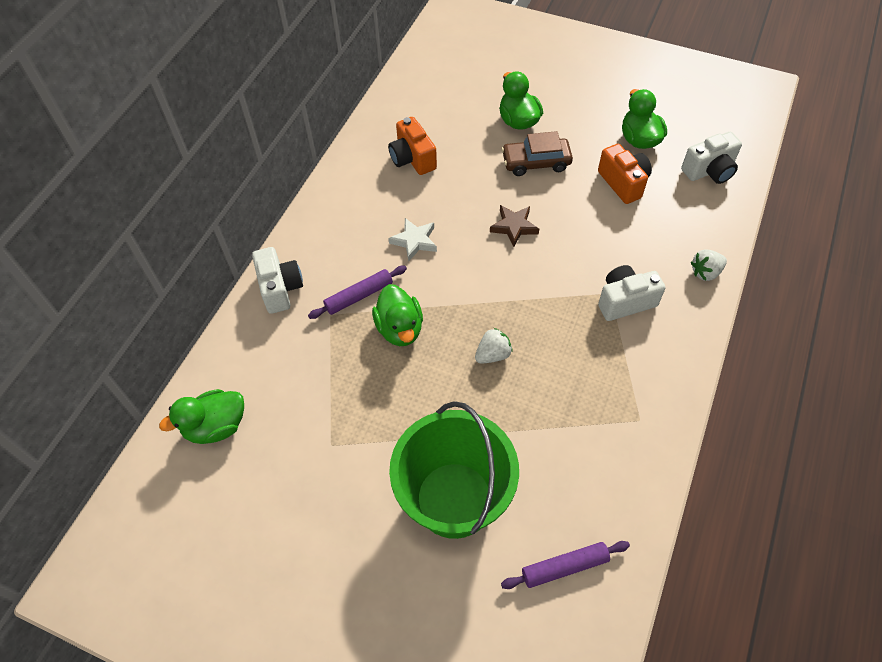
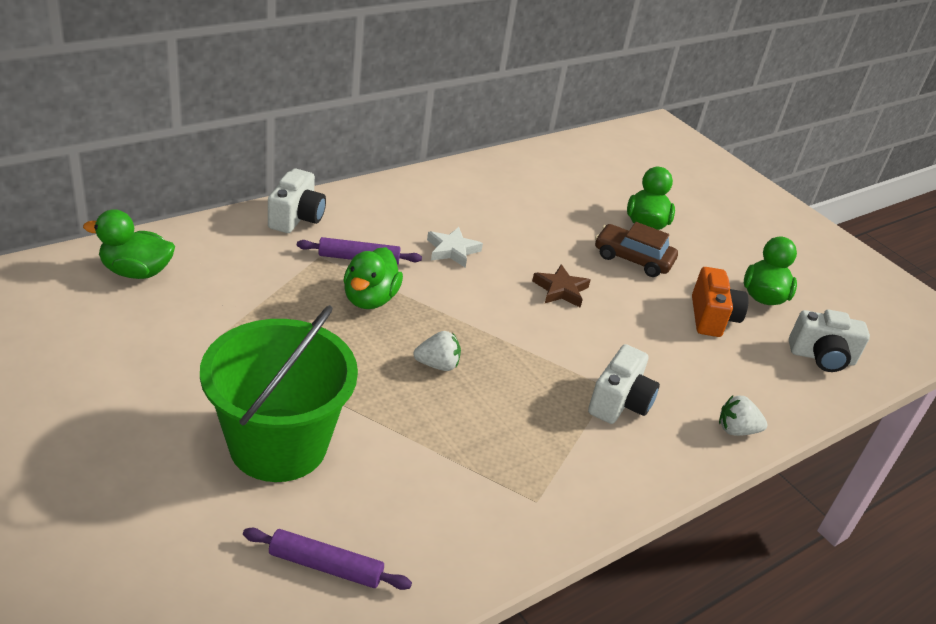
camera: 25 degrees right, 20 degrees down
(412, 159) = (513, 198): orange camera -> none
(625, 301) = (619, 403): white camera -> white camera turned 105 degrees clockwise

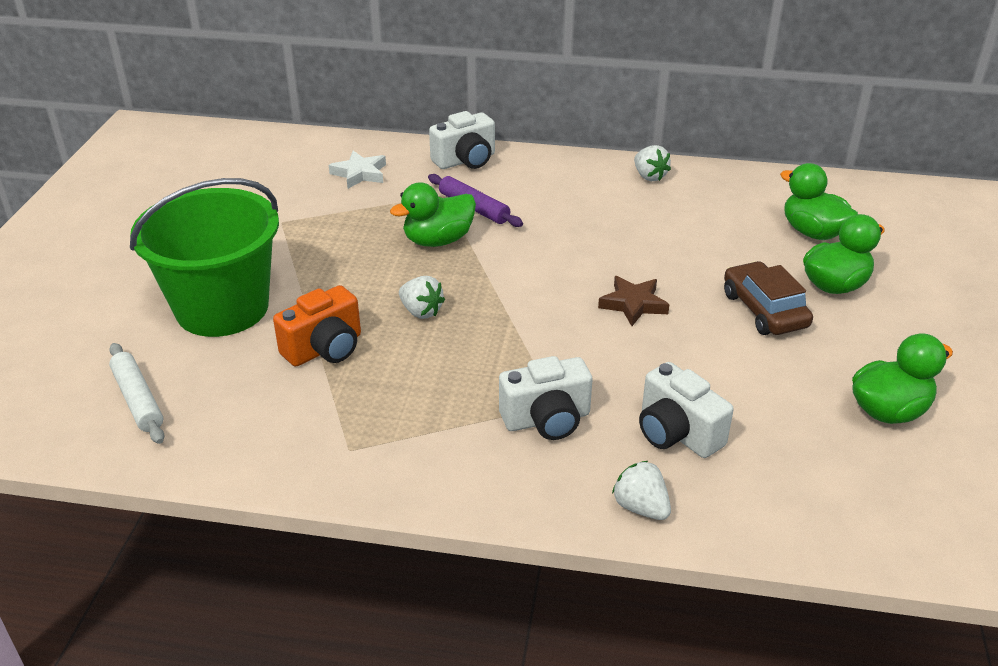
camera: 50 degrees right, 0 degrees up
(136, 272) = (293, 157): green duck -> green duck (813, 232)
(326, 566) = (138, 399): purple rolling pin -> white rolling pin
(446, 183) = (649, 176): none -> white strawberry
(452, 250) = (570, 232): white star -> white star (360, 173)
(712, 318) = (779, 400): orange camera -> orange camera (325, 349)
(821, 357) = (875, 502): white camera -> white camera (677, 433)

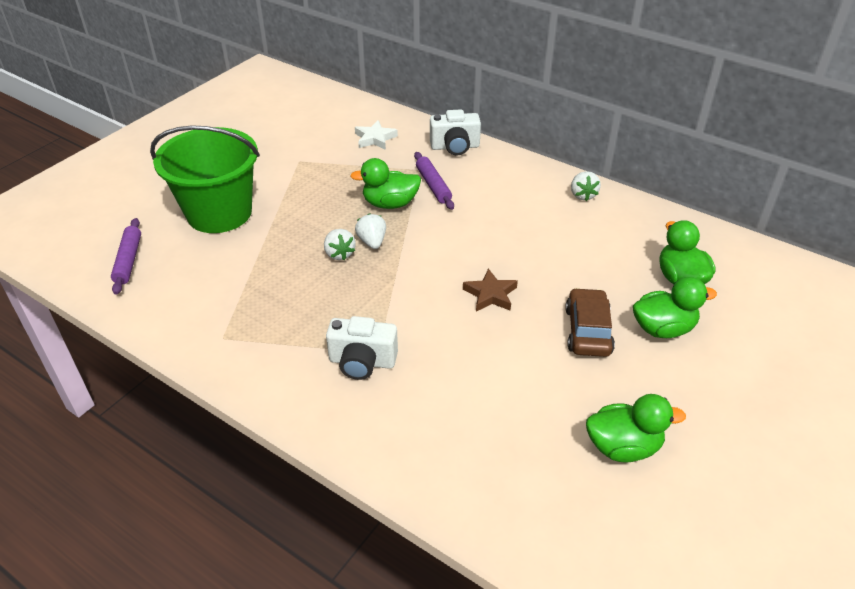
camera: 25 degrees right, 5 degrees up
(138, 399) = (129, 260): white rolling pin -> purple rolling pin
(325, 349) = (259, 261): orange camera -> none
(641, 507) = (376, 450): white strawberry -> white strawberry (372, 242)
(677, 433) = (444, 405): white camera -> none

